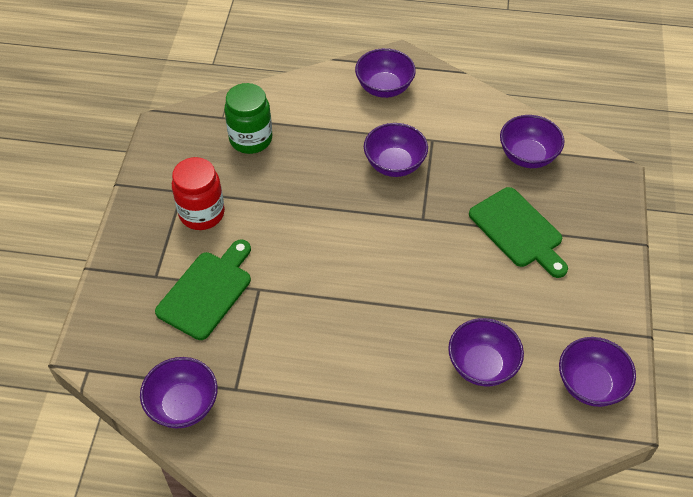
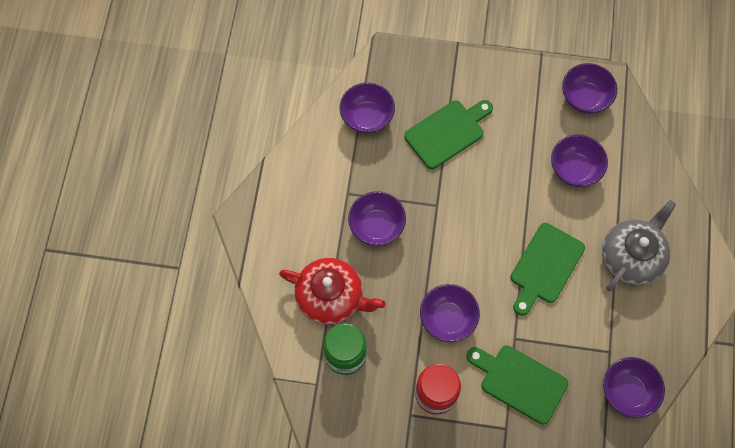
camera: 90 degrees left, 15 degrees up
(313, 127) = (331, 297): none -> red teapot
(347, 324) = (545, 267): none -> green cutting board
(361, 425) = (631, 256): none -> grey teapot
(384, 88) = (281, 233): purple bowl -> purple bowl (447, 319)

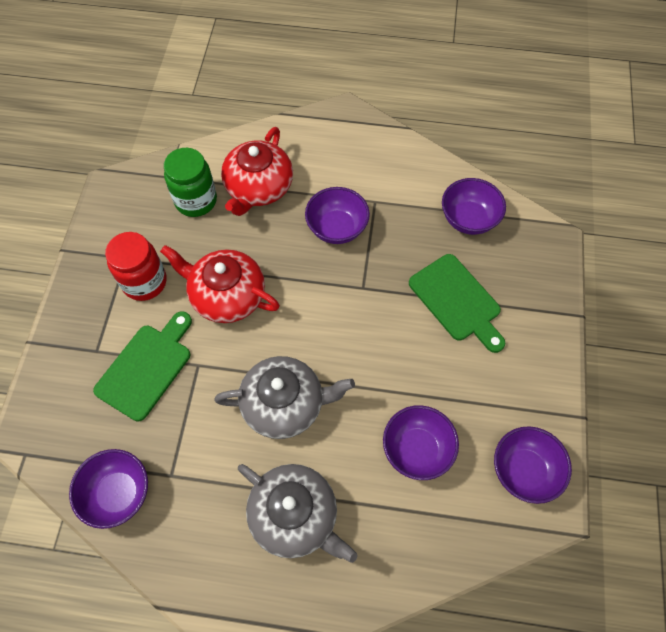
camera: 90 degrees right, 5 degrees down
(447, 319) = (227, 295): purple bowl -> red teapot
(545, 267) = (284, 404): green cutting board -> grey teapot

